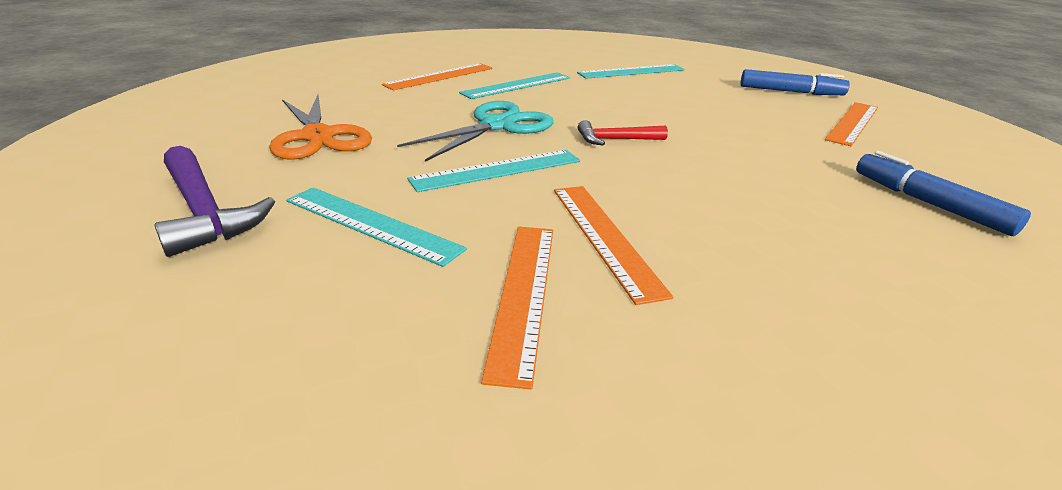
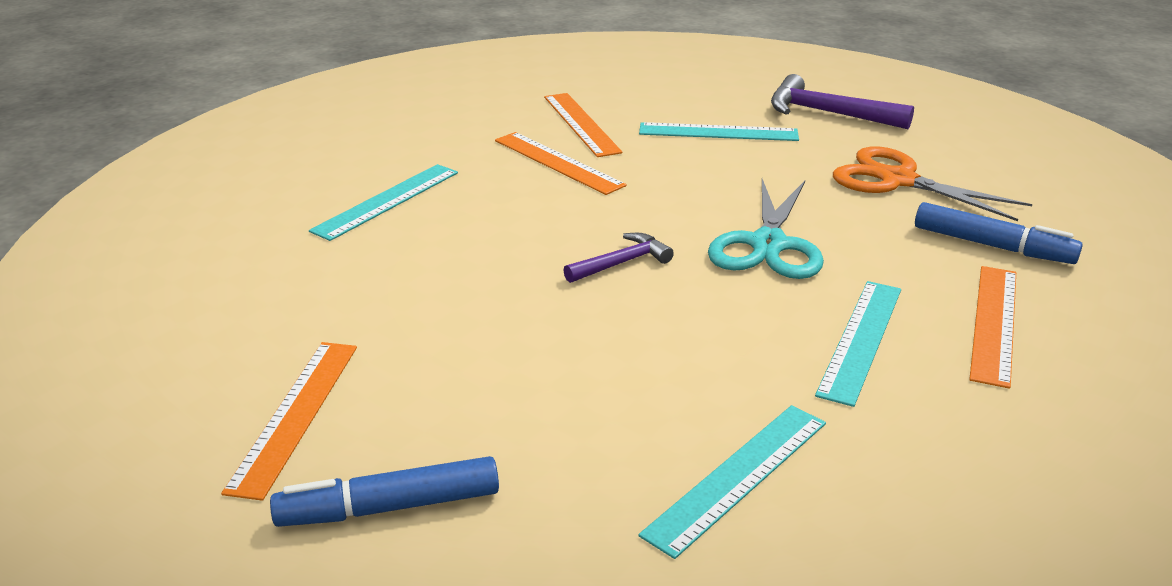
camera: 155 degrees right, 0 degrees up
(497, 170) = (694, 192): turquoise ruler -> turquoise ruler (387, 201)
(616, 140) = (621, 263): red hammer -> purple hammer
(929, 203) = (272, 267): blue marker -> blue marker (992, 246)

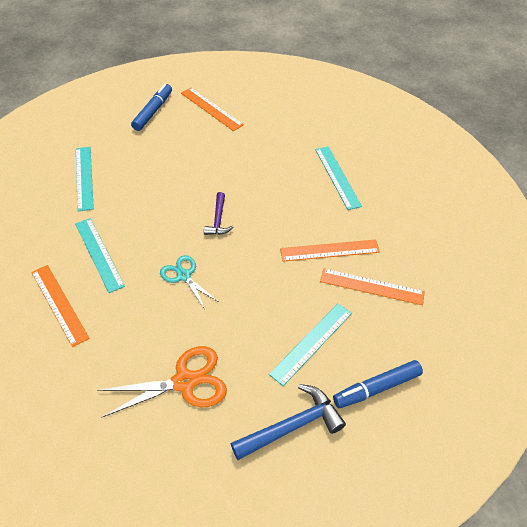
camera: 125 degrees right, 20 degrees up
(768, 245) = (184, 276): turquoise scissors -> turquoise scissors, size x0.63
(828, 113) = (292, 426): purple hammer -> blue hammer
(992, 246) = (96, 361): blue marker -> blue marker (376, 388)

